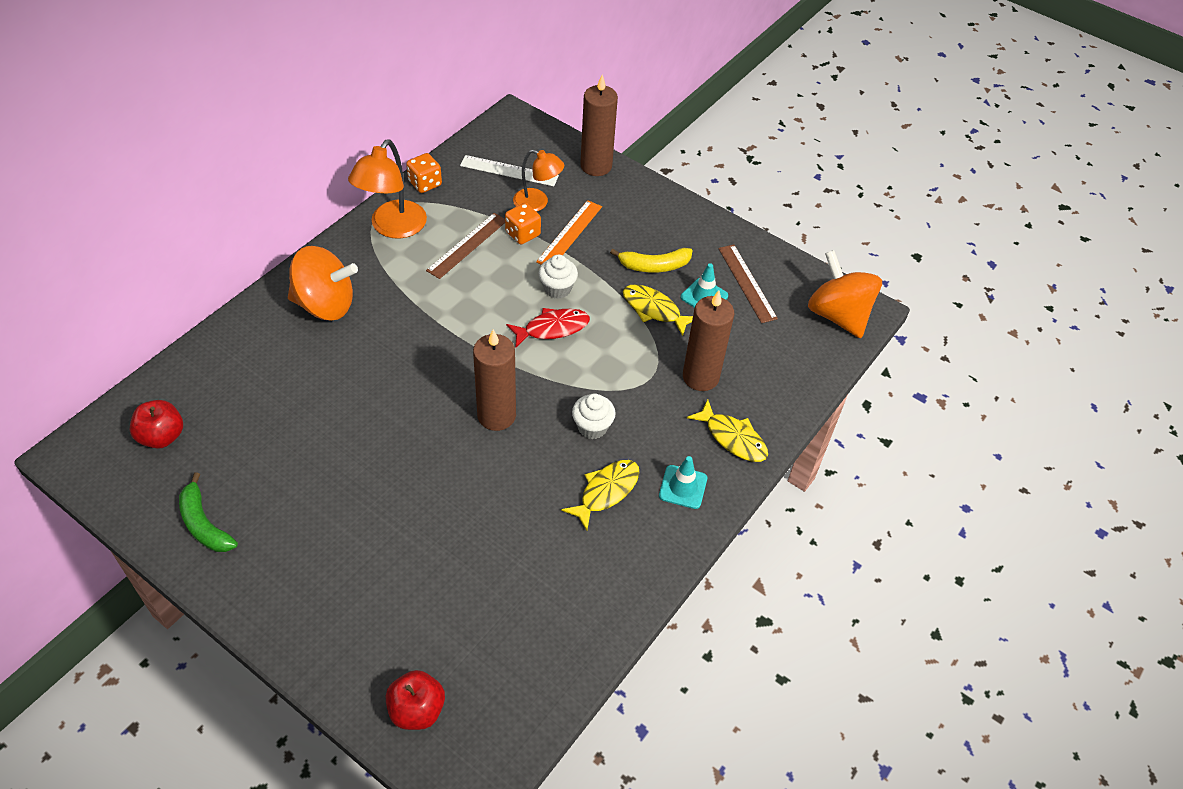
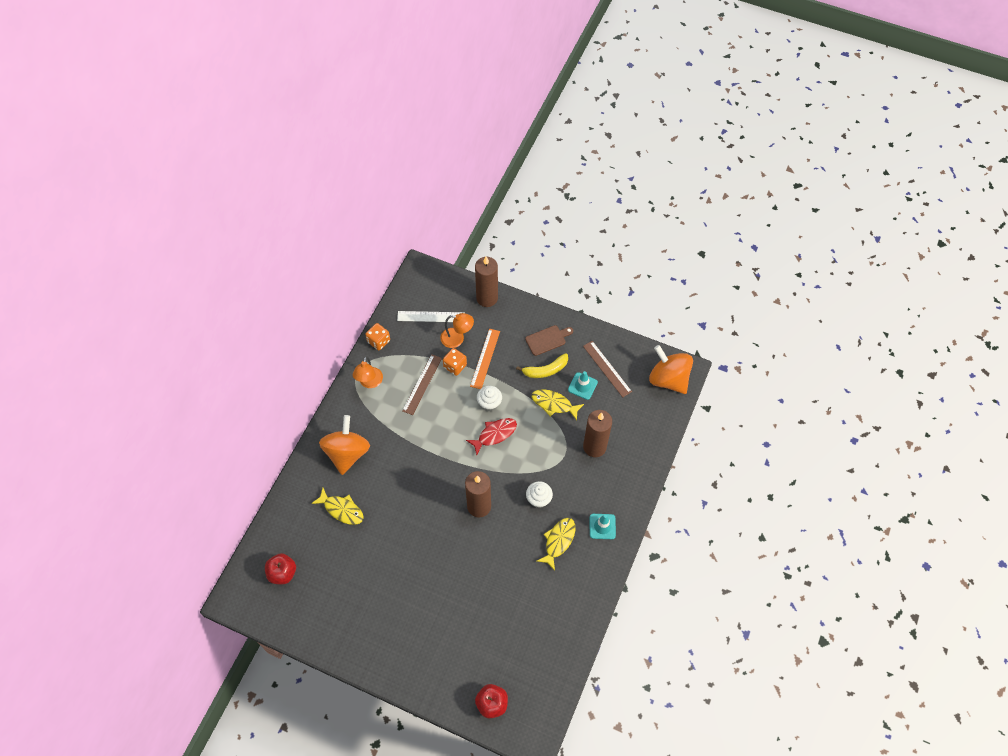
camera: 10 degrees left, 10 degrees up
(204, 524) = (331, 623): green banana -> none
(325, 304) = (347, 453): orange spinning top -> orange spinning top turned 75 degrees counterclockwise
(393, 228) = (369, 382): orange lamp -> orange lamp, size x0.65
(668, 230) = (547, 339): none -> brown cutting board
(732, 438) = (623, 485): yellow fish -> yellow fish (341, 509)

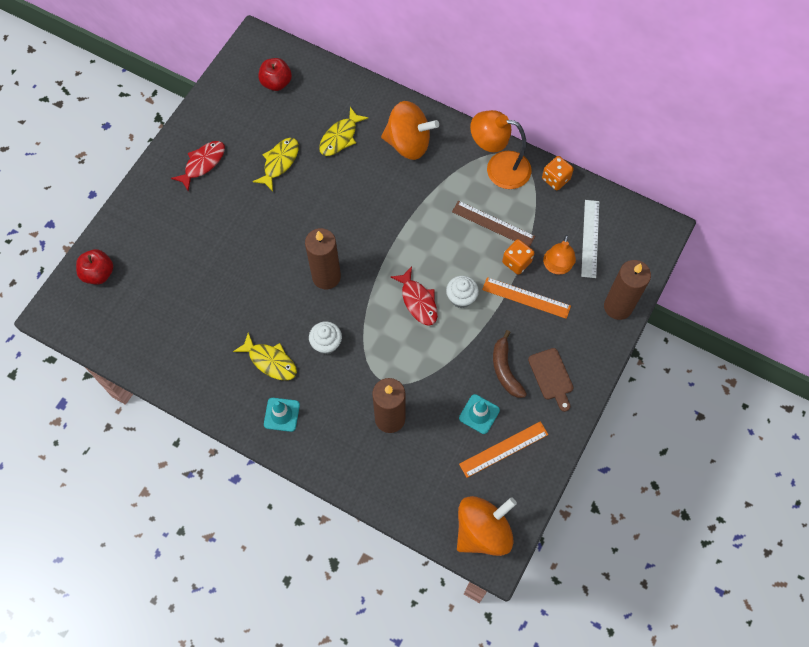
camera: 95 degrees right, 5 degrees up
(369, 382) = (498, 168): orange lamp -> orange lamp, size x1.53
(373, 627) = (203, 164): none -> red fish
(545, 370) = (505, 370): yellow banana -> brown banana
(554, 404) = (455, 375): yellow fish -> yellow fish (279, 162)
(607, 368) = (503, 449): brown ruler -> orange ruler

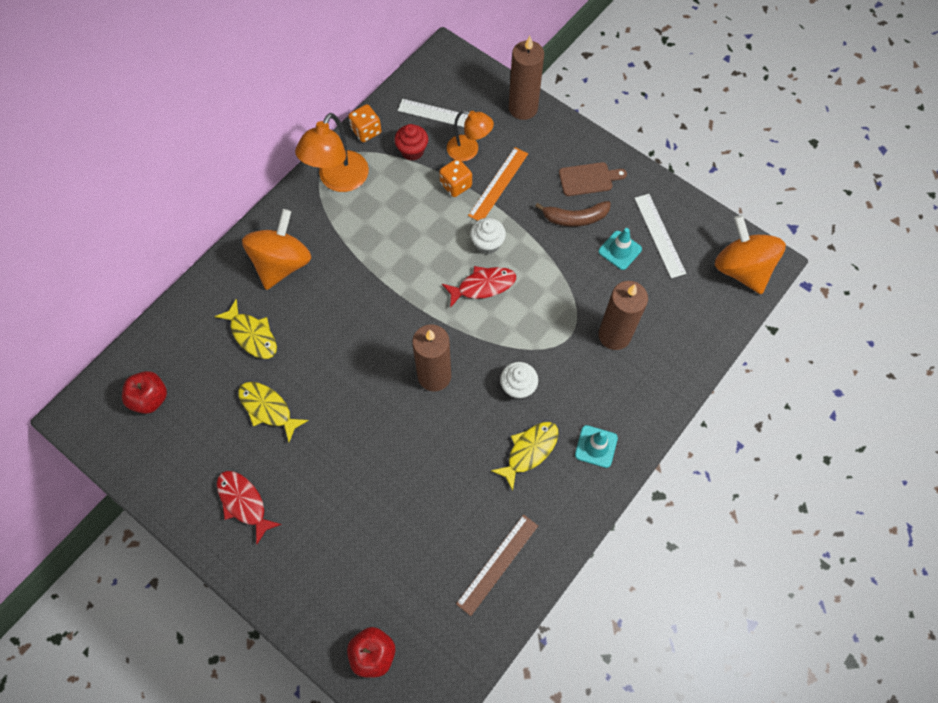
camera: 80 degrees left, 0 degrees up
(493, 224) = (406, 198): brown ruler -> brown ruler (497, 564)
(503, 449) = (659, 235): orange ruler -> white ruler
(544, 220) = (412, 151): none -> red cupcake

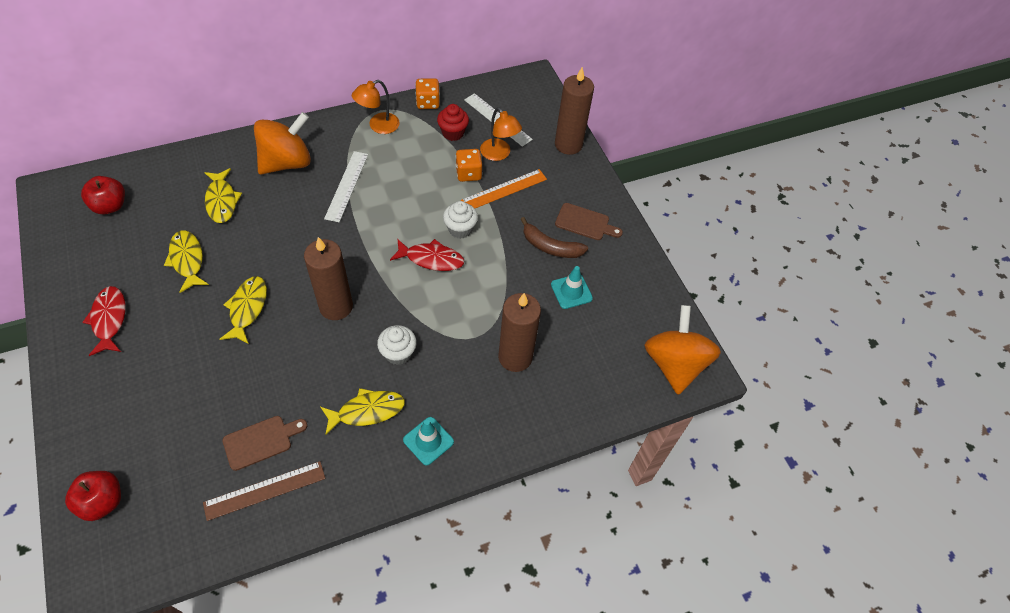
camera: 25 degrees right, 10 degrees down
(338, 180) = (378, 126): orange lamp -> orange lamp, size x0.65
(359, 422) = (247, 308): none -> yellow fish
(463, 527) = (261, 441): none -> brown cutting board
(659, 235) = (616, 297): white ruler -> white ruler (346, 186)

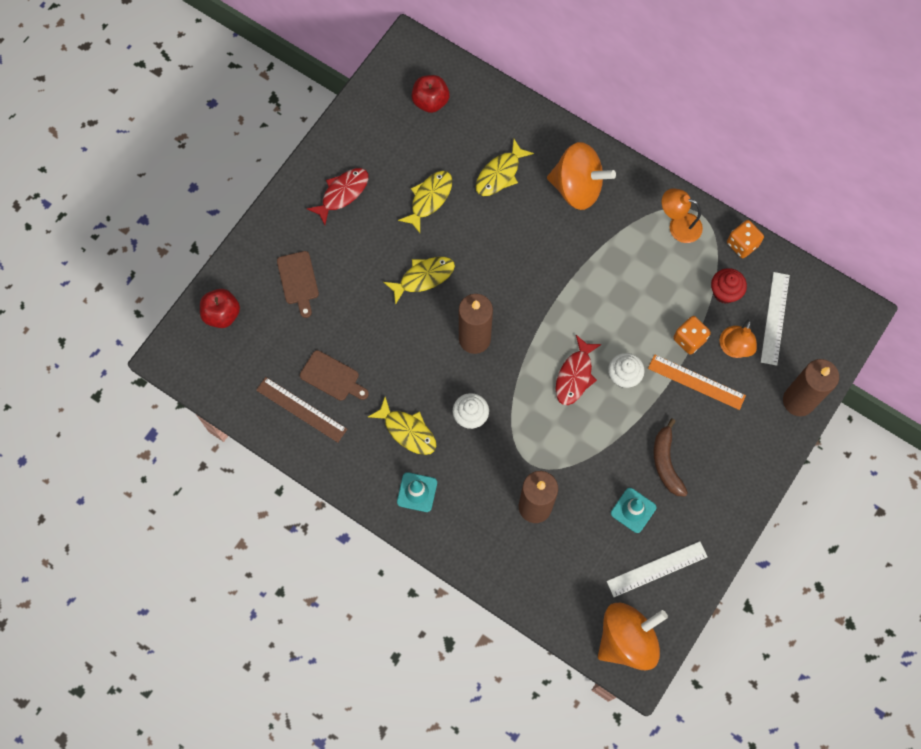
camera: 60 degrees right, 15 degrees up
(346, 186) = (593, 253): white ruler -> white ruler (657, 569)
(431, 259) = (575, 375): red fish -> red fish turned 45 degrees clockwise
(585, 223) = (717, 475): brown cutting board -> brown cutting board (298, 281)

